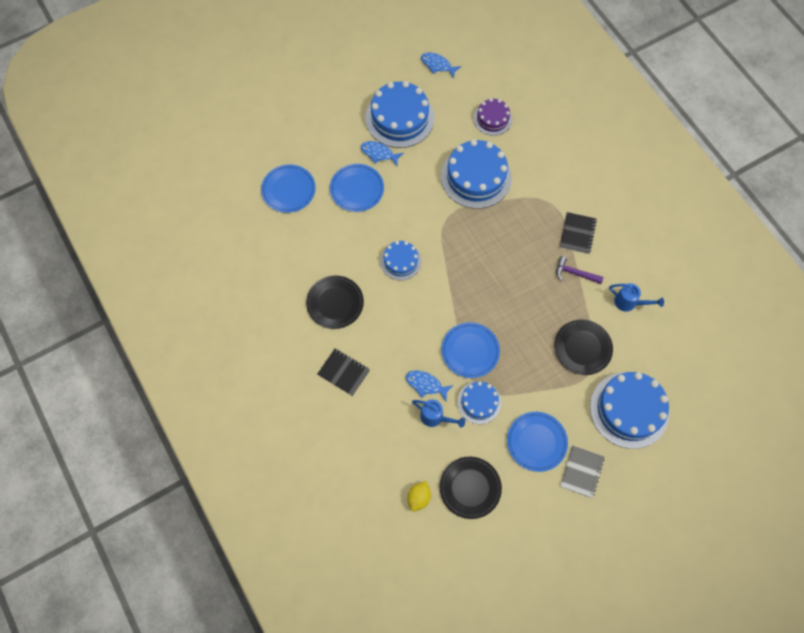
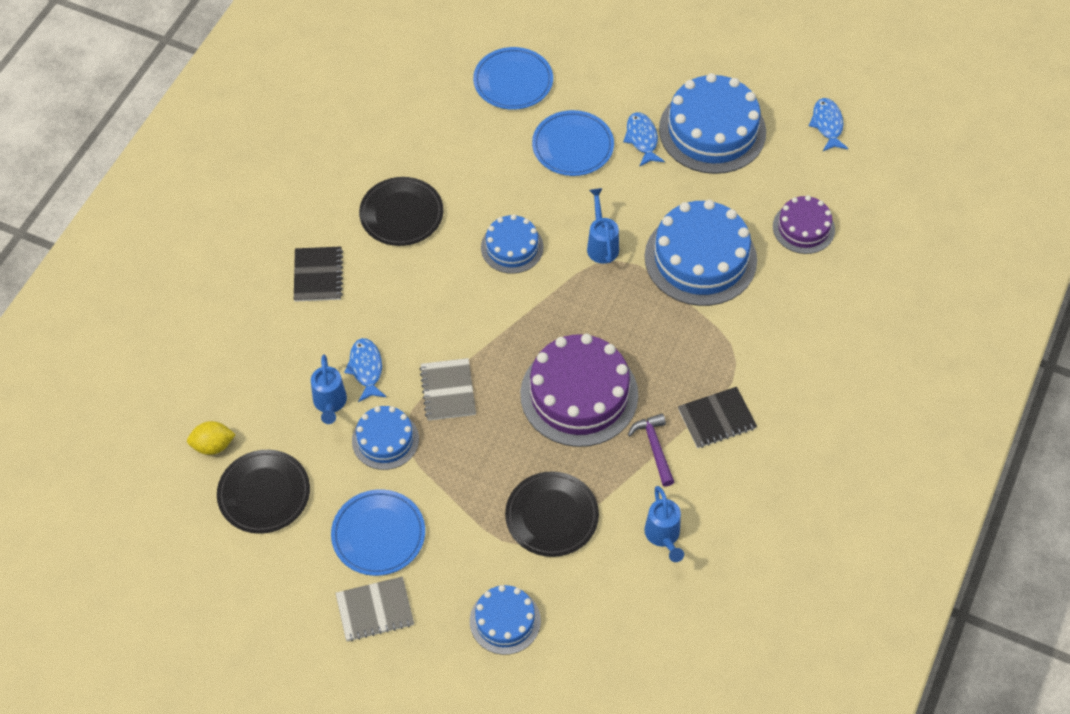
camera: 55 degrees right, 10 degrees down
(432, 217) = (601, 244): none -> blue watering can
(470, 351) = (448, 390): blue plate -> grey notebook
(518, 288) = (579, 394): none -> purple cake
(629, 409) = (505, 621): blue cake -> blue cake, size x0.56

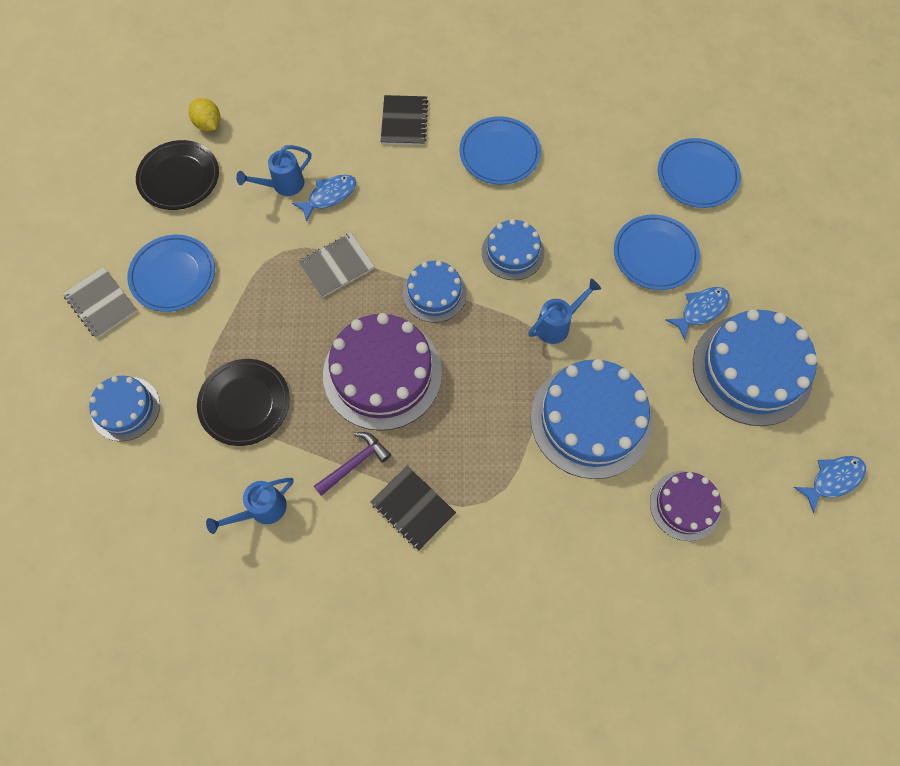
camera: 65 degrees right, 10 degrees up
(318, 275) = (404, 121): black notebook -> black notebook turned 60 degrees counterclockwise
(385, 440) = (266, 240): blue cake -> blue cake (434, 293)
(401, 214) = (499, 153): black plate -> blue plate

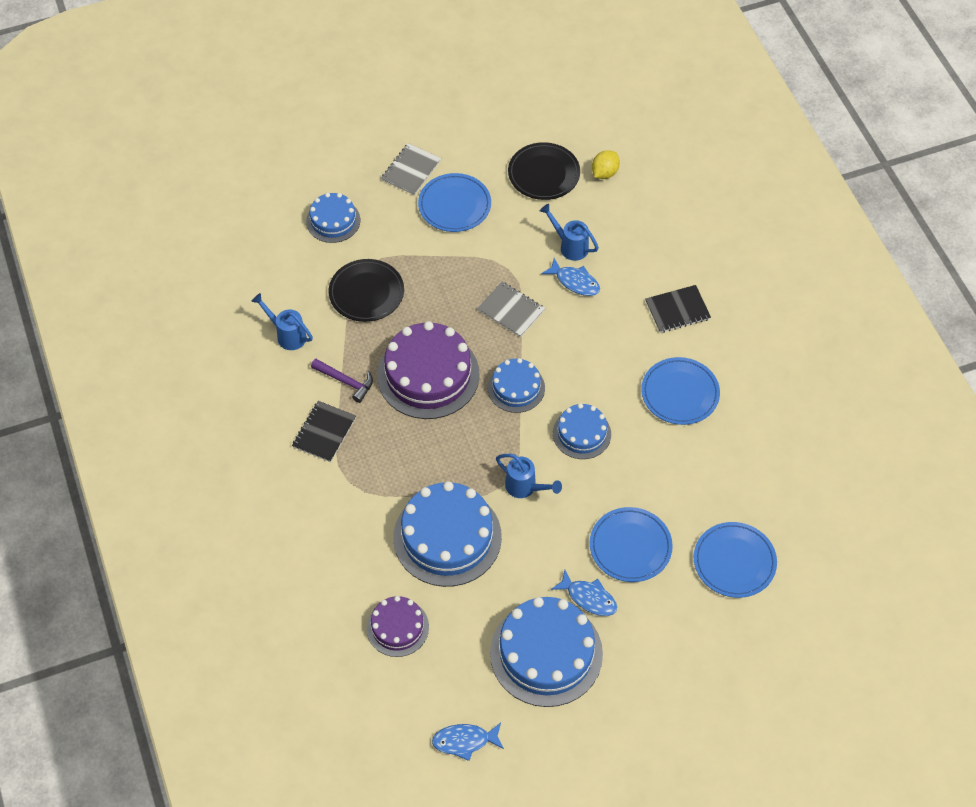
camera: 70 degrees right, 10 degrees down
(832, 479) = (464, 741): blue fish -> blue fish turned 135 degrees clockwise

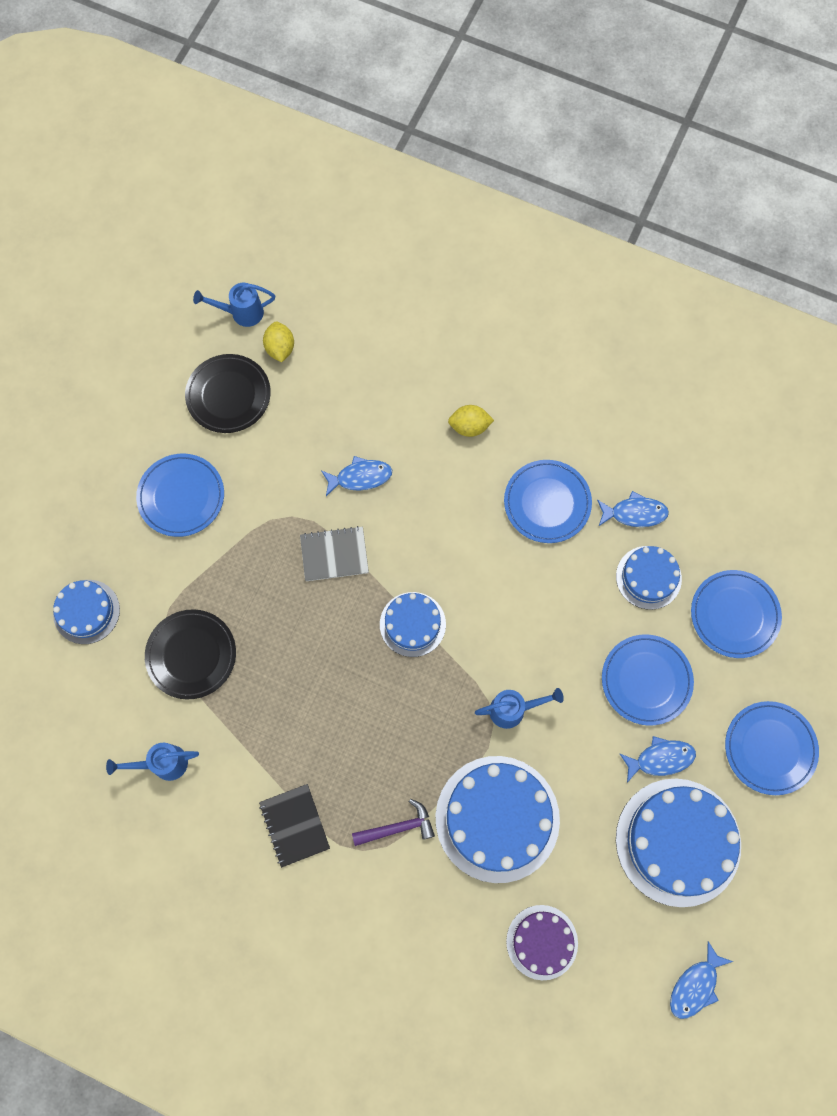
camera: 45 degrees left, 15 degrees up
(345, 381) = (262, 758): purple hammer -> purple hammer (398, 827)
(411, 170) = (106, 497): grey notebook -> none
(428, 375) = (327, 683): purple cake -> none
(569, 246) = (321, 446): blue watering can -> blue watering can (241, 313)
(581, 433) = (507, 615): blue cake -> blue cake (648, 577)
(669, 657) = (770, 748): none -> blue plate
(677, 310) = (469, 427): black notebook -> yellow lemon
(732, 447) = (634, 513): none -> blue fish

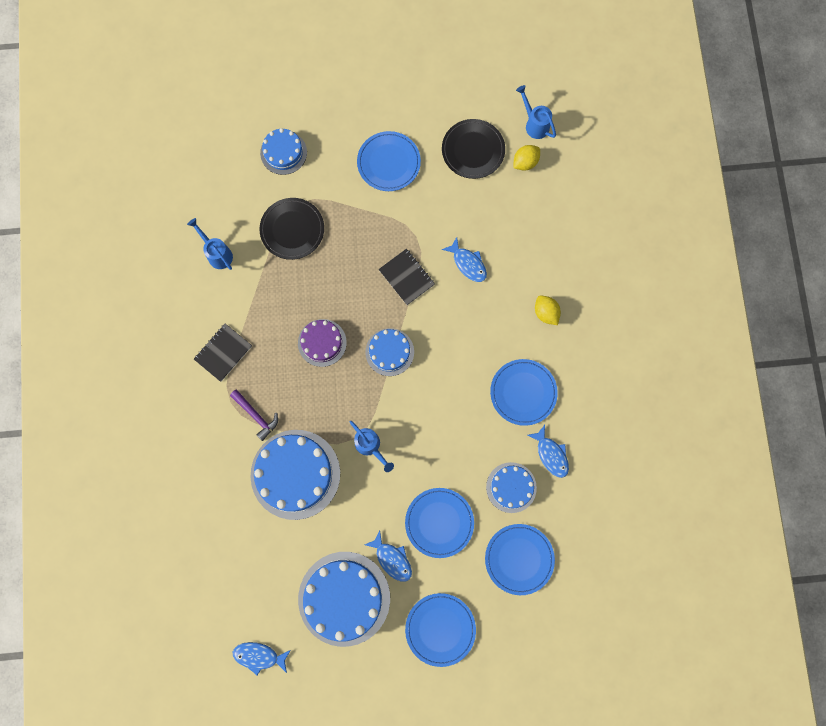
camera: 60 degrees right, 5 degrees up
(334, 554) = (406, 277): grey notebook -> black notebook
(542, 942) = (234, 543): purple cake -> purple cake (322, 342)

